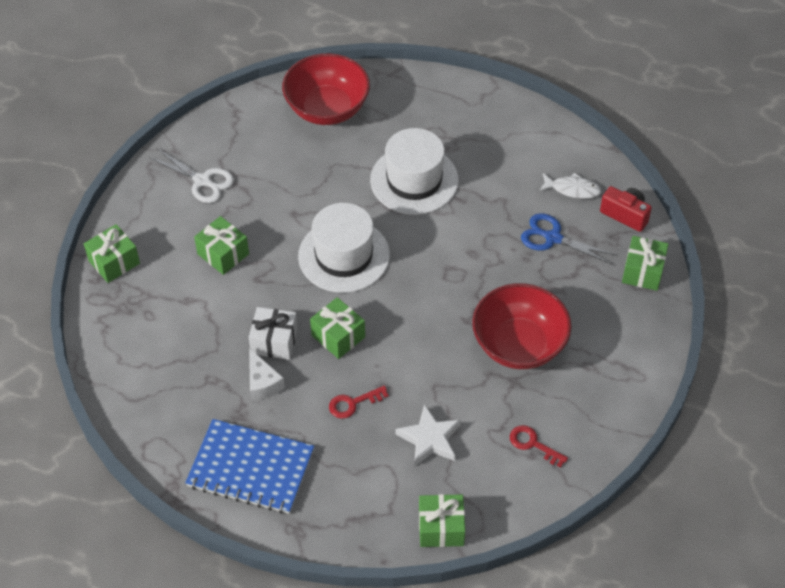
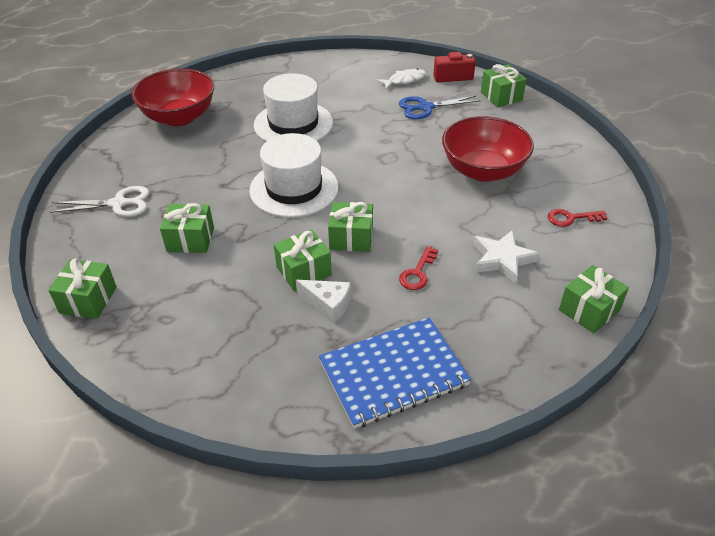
camera: 40 degrees left, 10 degrees down
(274, 341) = (303, 271): white gift -> green gift

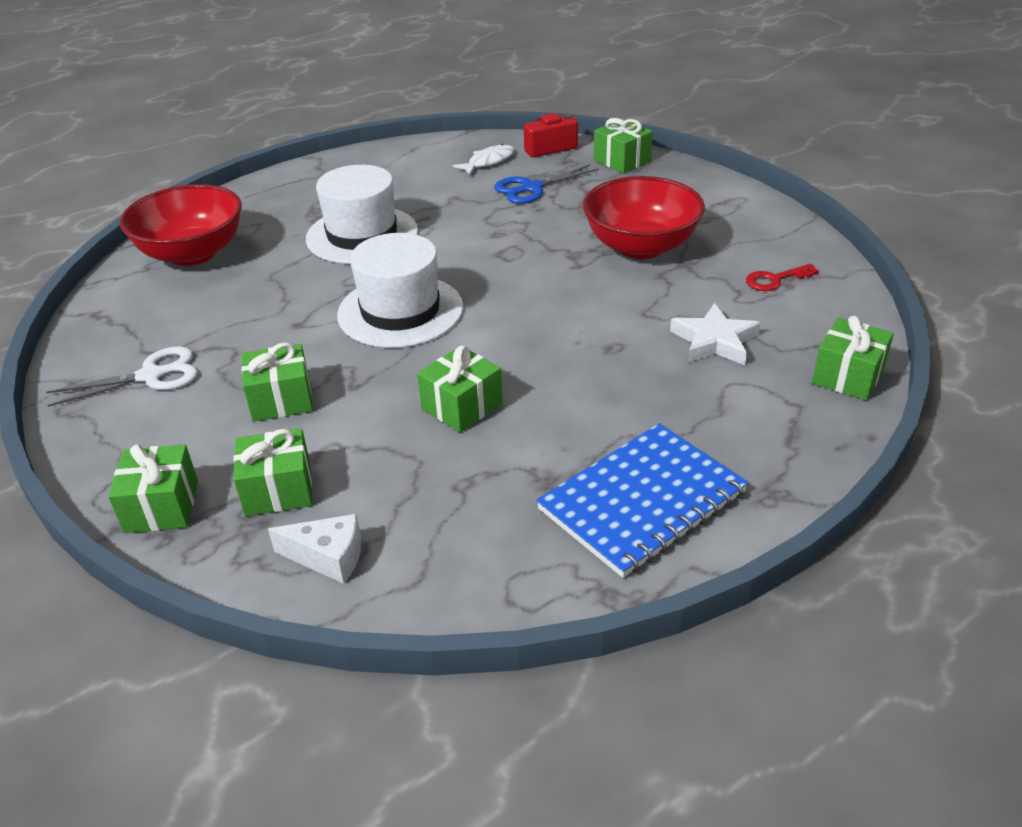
camera: 15 degrees left, 5 degrees down
(328, 305) = (515, 439): white cheese -> white cheese (328, 557)
(351, 238) = (507, 354): green gift -> green gift (278, 490)
(418, 273) = (615, 378): red key -> none

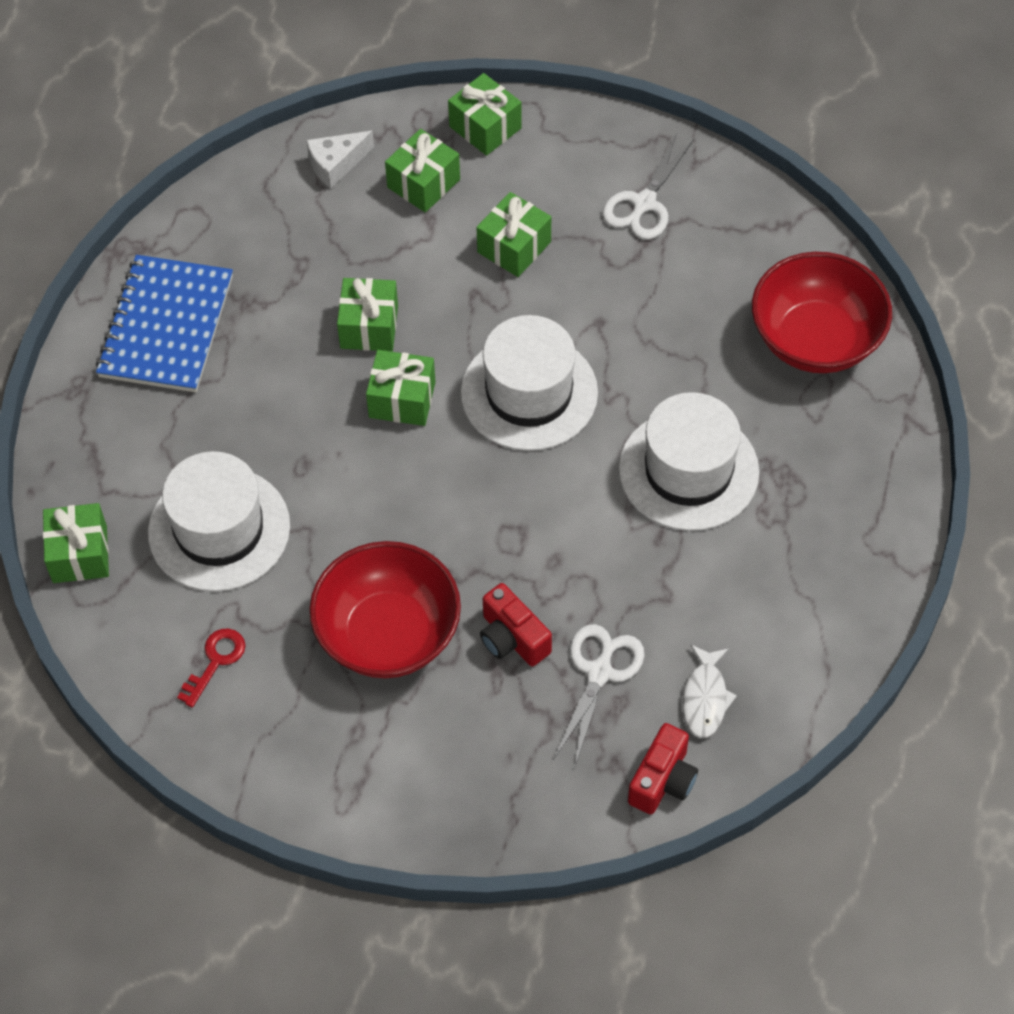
camera: 140 degrees right, 20 degrees up
(531, 188) = (599, 672): blue scissors -> white scissors
(564, 216) = (512, 638): none -> red camera
(622, 161) = (547, 808): green gift -> green gift (402, 399)
(714, 341) = (219, 529): white star -> white hat

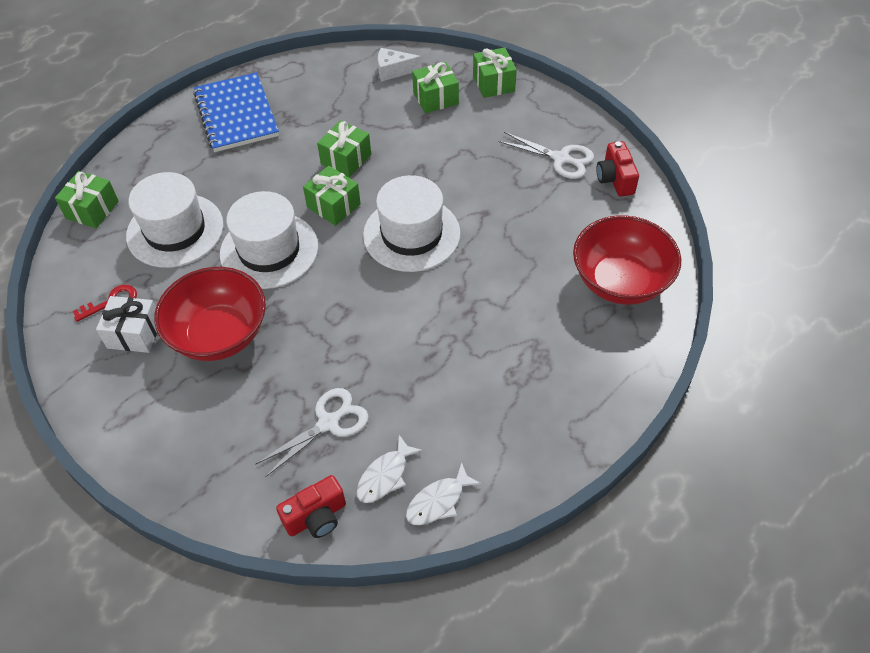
camera: 30 degrees right, 5 degrees down
(166, 326) = (236, 114): blue notebook -> blue notebook turned 60 degrees counterclockwise
(280, 685) = (134, 334): none -> white gift
(512, 638) = (290, 374): red camera -> red camera (615, 179)
(514, 247) = (463, 151): green gift -> none
(644, 203) = (561, 158): white scissors -> white scissors turned 120 degrees counterclockwise
(688, 470) = (479, 324): white hat -> white hat (269, 250)
(781, 695) = (438, 501): none -> white fish

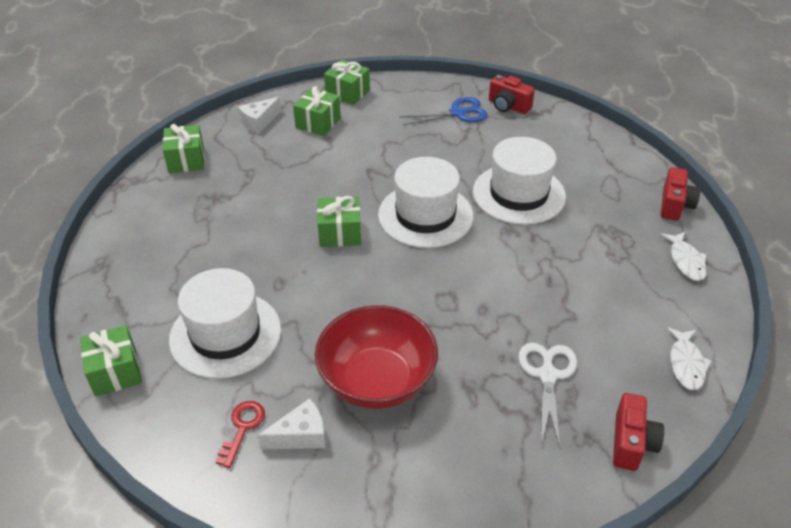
camera: 45 degrees left, 10 degrees down
(134, 334) = (300, 435): white gift -> white cheese
(236, 114) = (161, 219): blue notebook -> none
(269, 250) = (331, 294): white hat -> white hat (518, 194)
(346, 159) = (305, 197): green gift -> green gift (186, 160)
(385, 476) = (633, 377): white fish -> white fish (686, 261)
(561, 158) = (458, 113): white scissors -> blue scissors
(620, 281) = (594, 160): red bowl -> none
(632, 373) = (674, 205): none -> red camera

